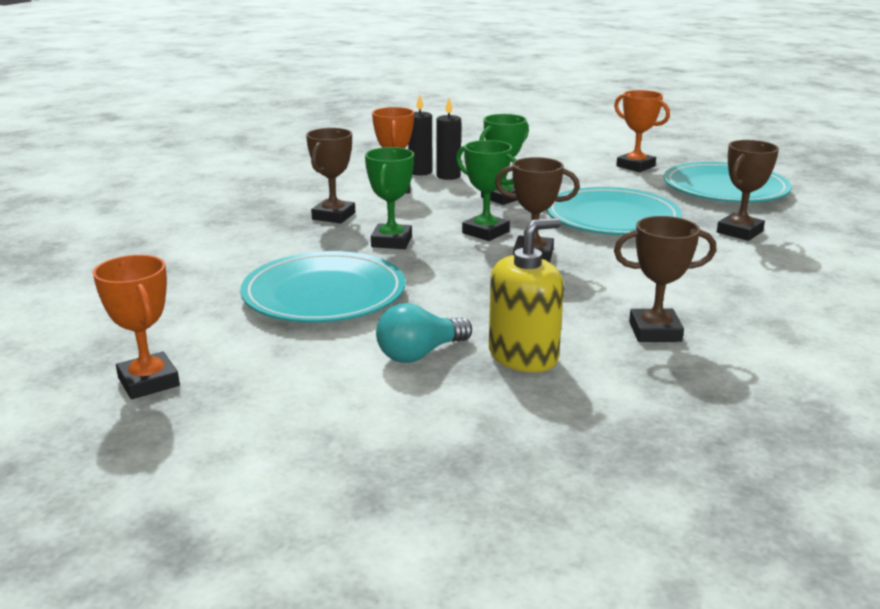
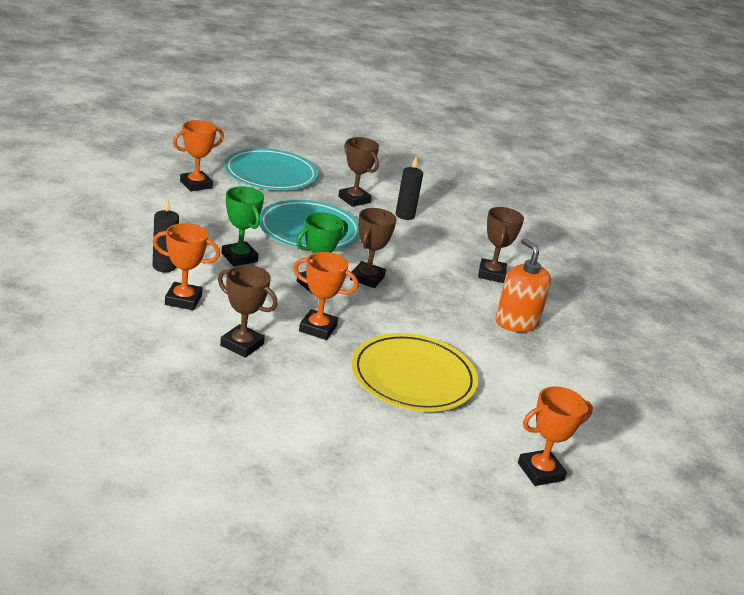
camera: 85 degrees left, 5 degrees up
(324, 294) = (413, 377): turquoise plate -> yellow plate
(391, 241) = (318, 328): green trophy -> orange trophy
(419, 354) = (510, 356): turquoise light bulb -> none
(420, 172) = (141, 277): black candle -> black candle (405, 215)
(523, 356) = (516, 322): yellow soap dispenser -> orange soap dispenser

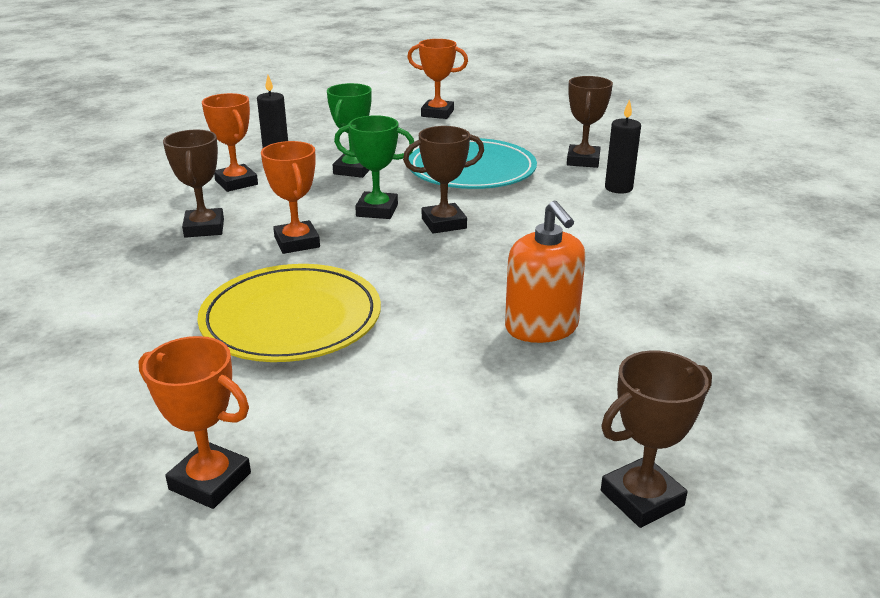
camera: 55 degrees right, 0 degrees up
(270, 174) = (531, 122): turquoise plate -> none
(491, 274) = (616, 271): brown trophy -> brown trophy (642, 498)
(516, 322) = (541, 327): orange soap dispenser -> orange soap dispenser turned 135 degrees clockwise

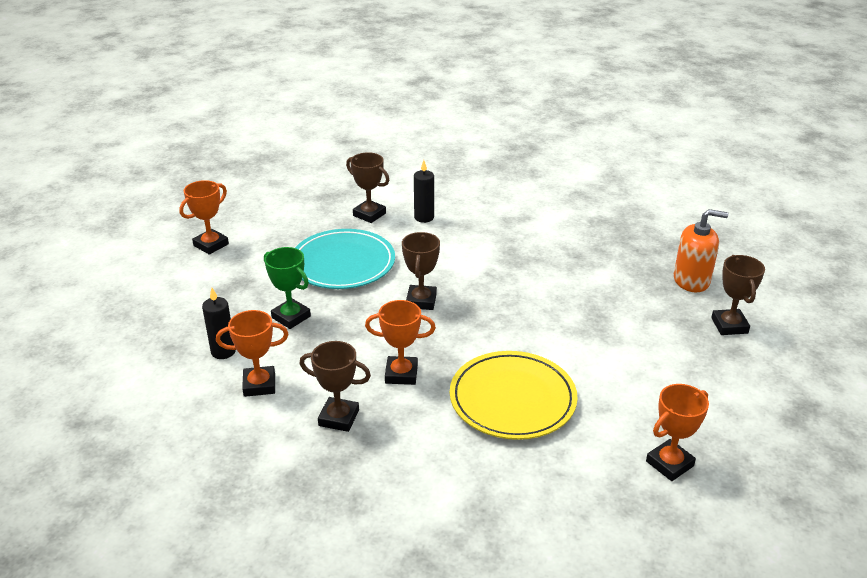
camera: 65 degrees left, 5 degrees up
(377, 210) = (376, 324): green trophy -> none
(541, 327) = (576, 305): orange soap dispenser -> orange soap dispenser (691, 280)

